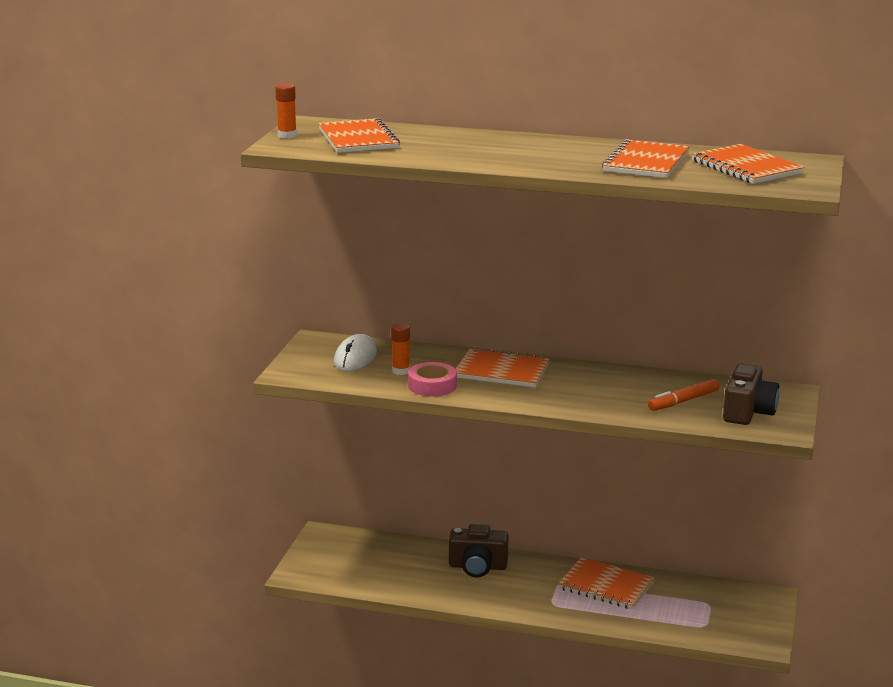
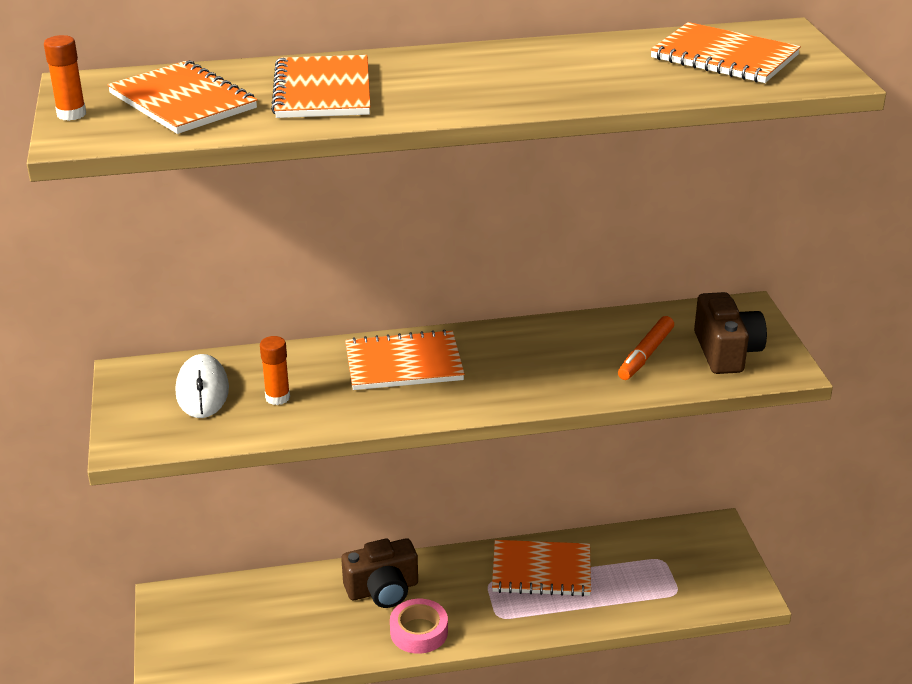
camera: 25 degrees left, 10 degrees up
(432, 385) = (334, 411): pink tape -> pink tape (419, 632)
(646, 162) = (600, 71): orange notebook -> orange notebook (323, 91)

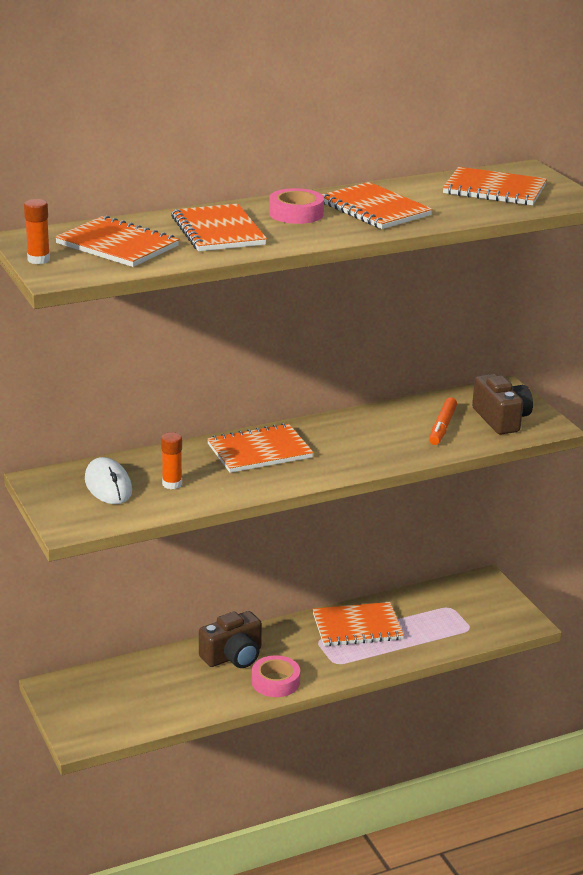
camera: 15 degrees left, 5 degrees down
(439, 73) = (296, 213): none -> pink tape
(546, 74) = (374, 209): none -> orange notebook

